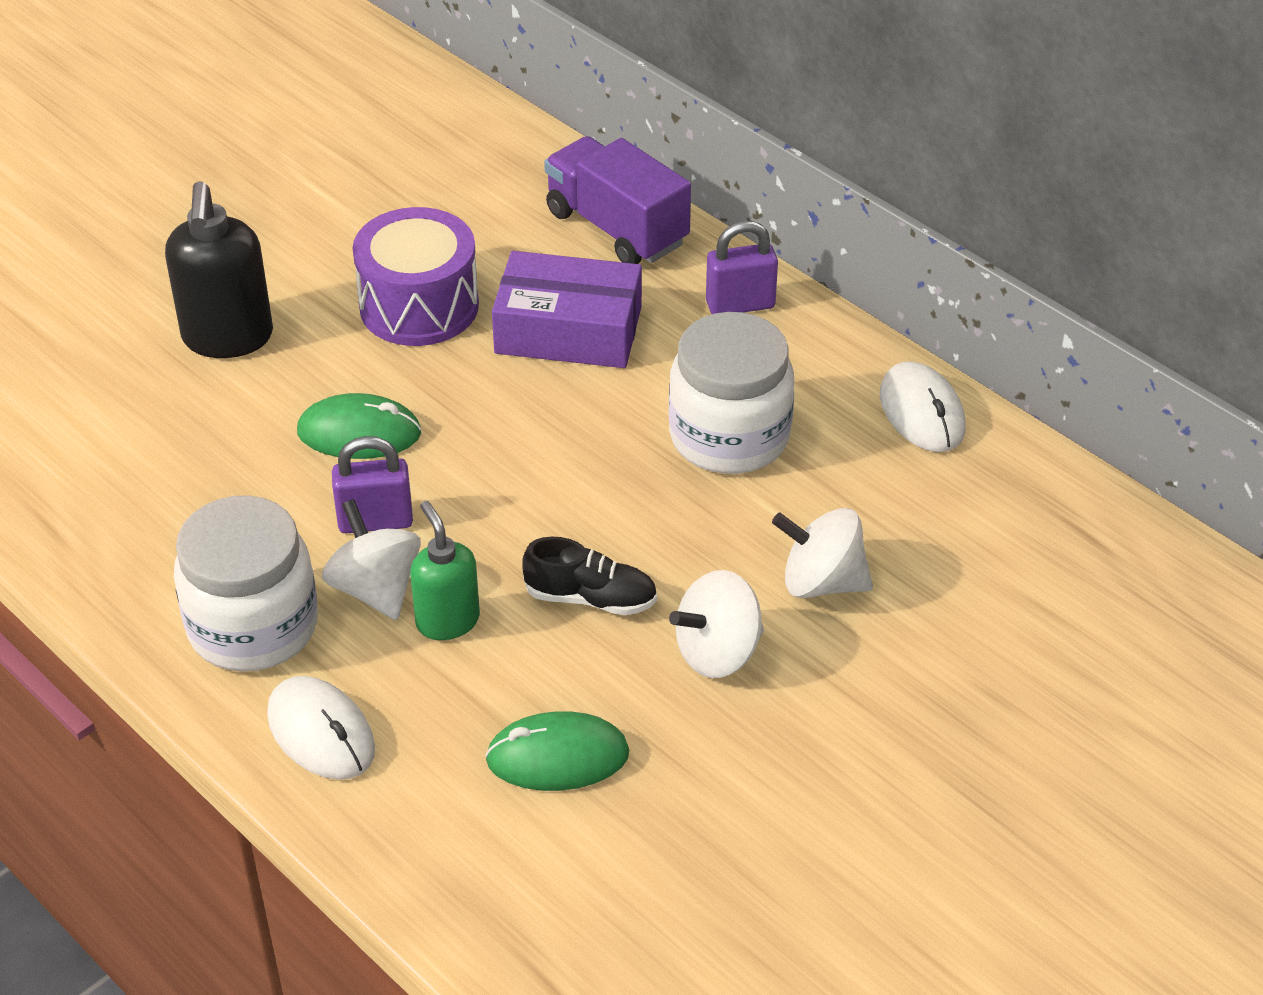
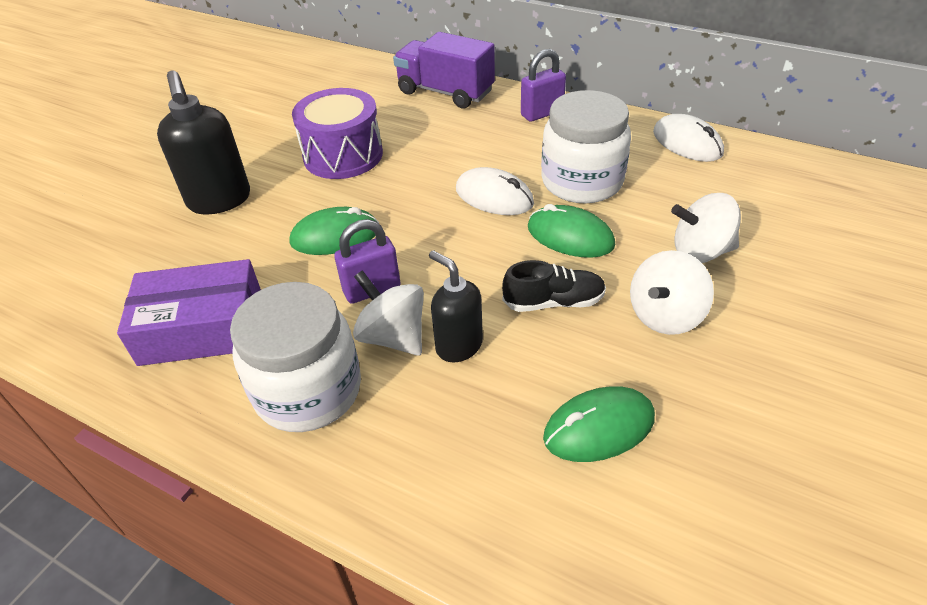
camera: 15 degrees left, 0 degrees up
(321, 732) = (399, 463): white mouse -> white mouse (494, 196)
(447, 621) = (458, 345): green soap dispenser -> black soap dispenser
(568, 330) = (445, 148): purple box -> purple box (202, 328)
(664, 514) = (570, 236): none -> green mouse

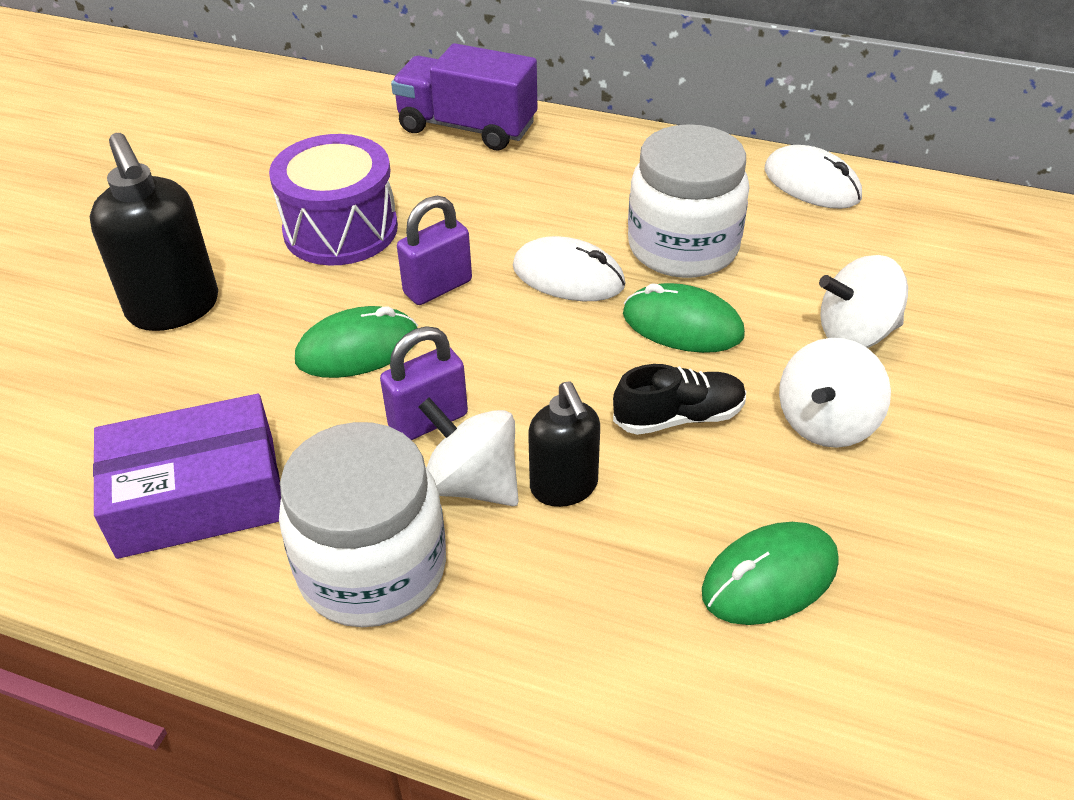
camera: 10 degrees left, 0 degrees up
(458, 345) = (564, 487): black soap dispenser -> black soap dispenser turned 150 degrees counterclockwise
(542, 113) = (609, 152): purple padlock -> purple padlock (438, 287)

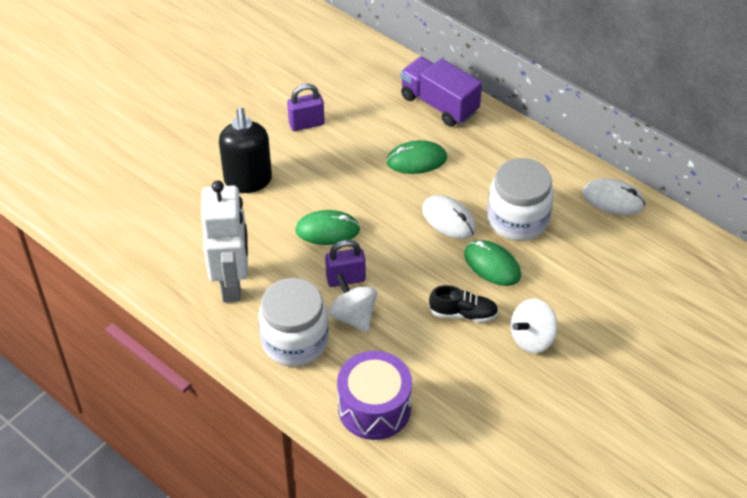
camera: 20 degrees right, 5 degrees up
(198, 496) = (232, 284): purple box -> white robot
(340, 229) = (344, 156): purple drum -> purple drum (374, 408)
(438, 287) = (380, 206): purple padlock -> purple padlock (306, 124)
(564, 487) = (393, 331): black soap dispenser -> none
(769, 578) = (462, 400): green mouse -> green mouse (416, 160)
(811, 183) = (613, 199): white mouse -> white mouse turned 45 degrees counterclockwise
(855, 333) = (577, 297): white spinning top -> none

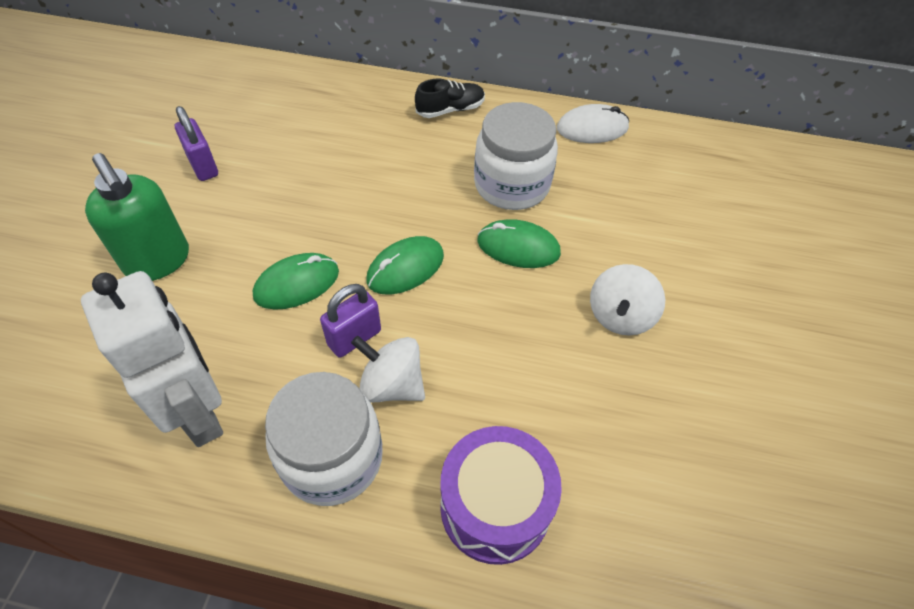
camera: 30 degrees left, 5 degrees up
(248, 181) = (158, 261): black soap dispenser -> green soap dispenser
(306, 124) = (203, 166): purple padlock -> purple padlock turned 75 degrees counterclockwise
(416, 160) = (359, 161): green mouse -> green mouse (405, 268)
(439, 104) = (349, 95): purple truck -> none
(448, 219) = (436, 214): white mouse -> none
(463, 313) = (524, 320): black shoe -> black shoe (450, 110)

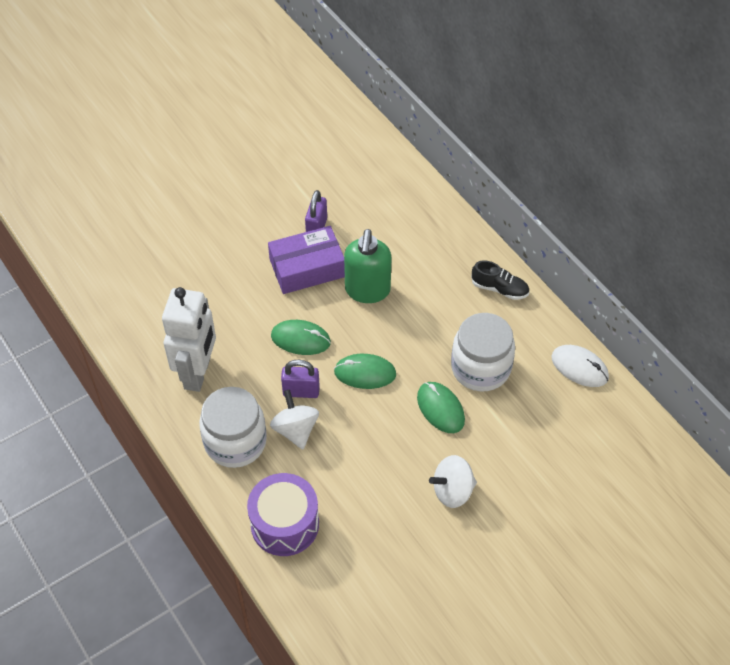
camera: 45 degrees right, 0 degrees up
(158, 261) = (245, 274): green soap dispenser -> green soap dispenser (367, 291)
(231, 209) = (307, 268): none -> purple box

